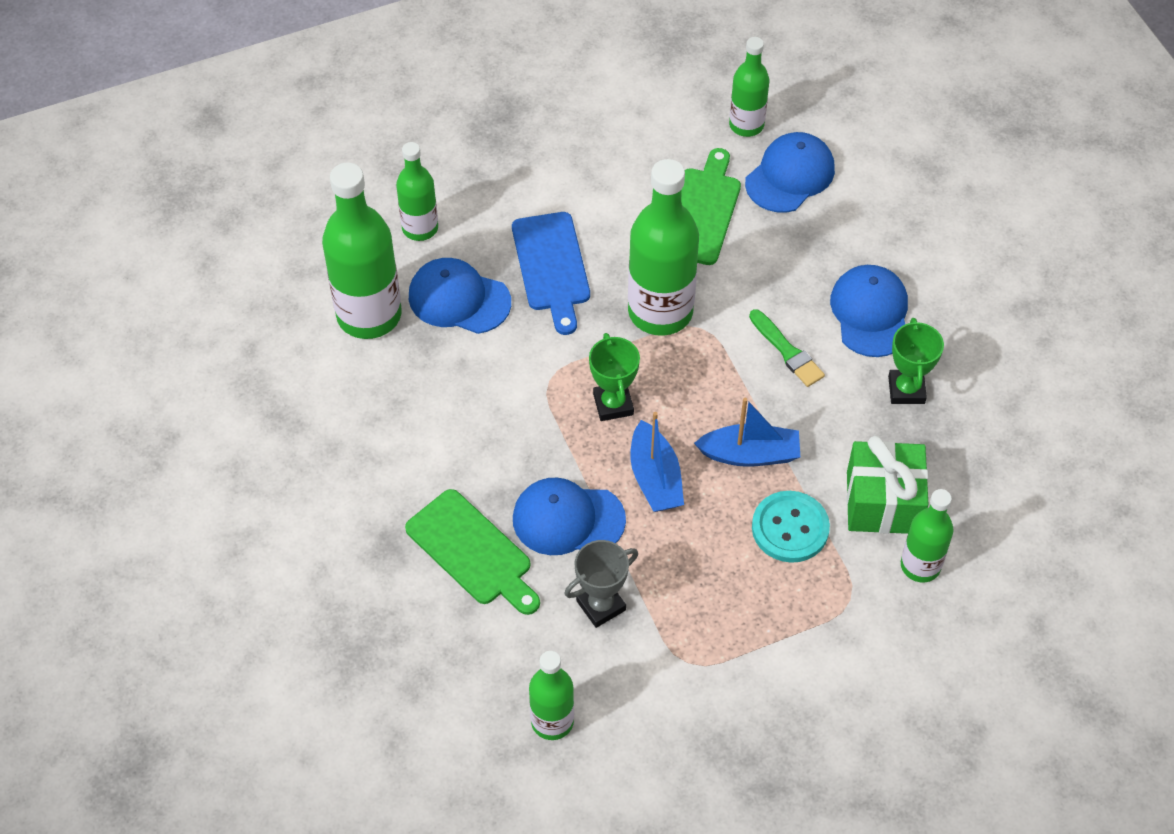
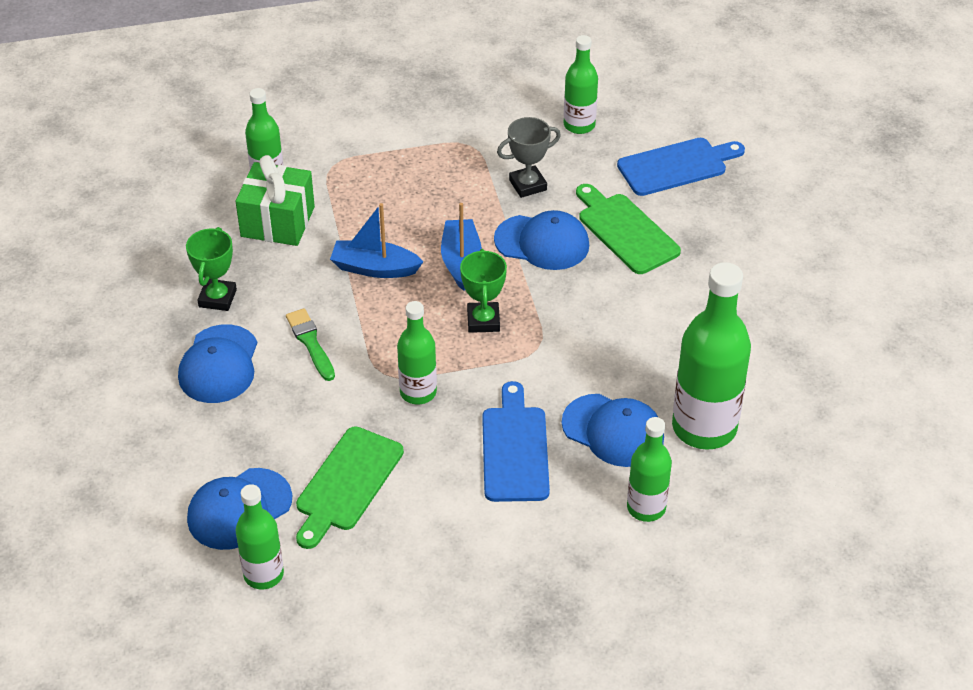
camera: 170 degrees left, 10 degrees down
(418, 667) = (676, 166): none -> blue cutting board
(660, 312) = (418, 392): green bottle -> green bottle, size x0.58
(790, 528) = (361, 214): turquoise button -> none

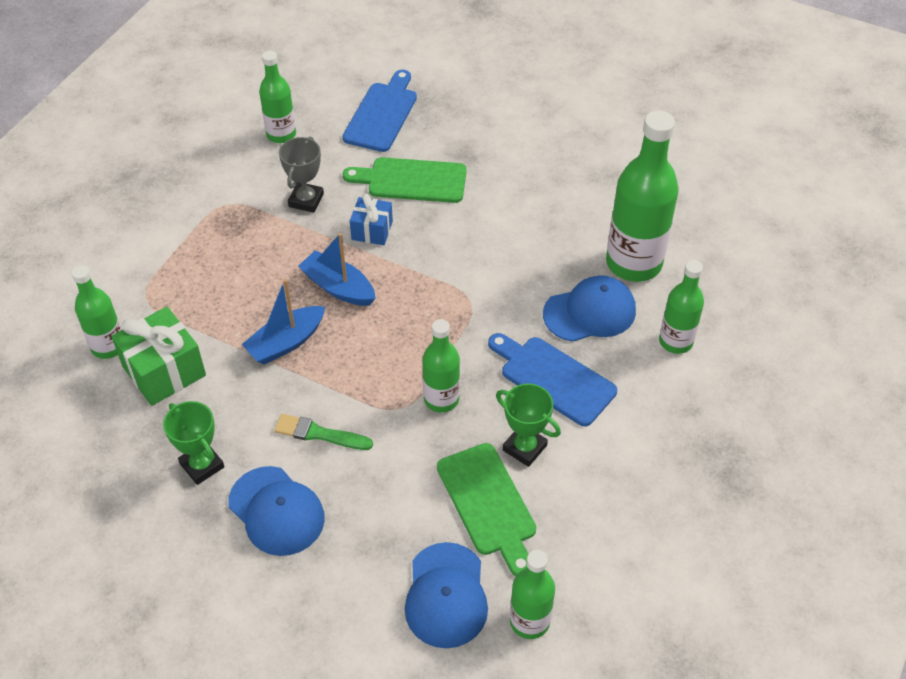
camera: 50 degrees left, 5 degrees up
(483, 321) = (411, 314): green trophy -> green trophy (524, 448)
(542, 242) = (372, 230): blue cap -> blue gift

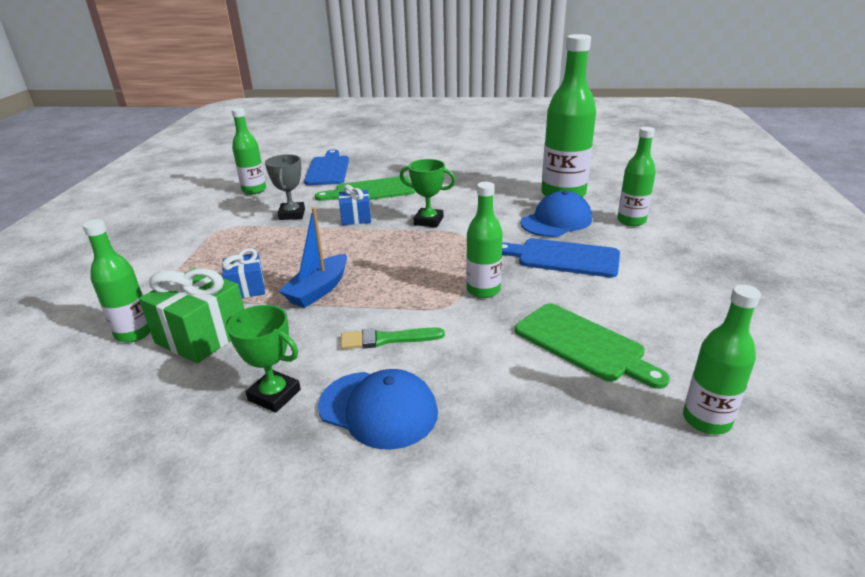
camera: 20 degrees left, 20 degrees down
(220, 316) = (246, 288): none -> blue gift
(338, 287) = (347, 250): blue boat -> none
(446, 595) = (607, 425): blue cap -> none
(524, 448) = (579, 301): green trophy -> green trophy (428, 221)

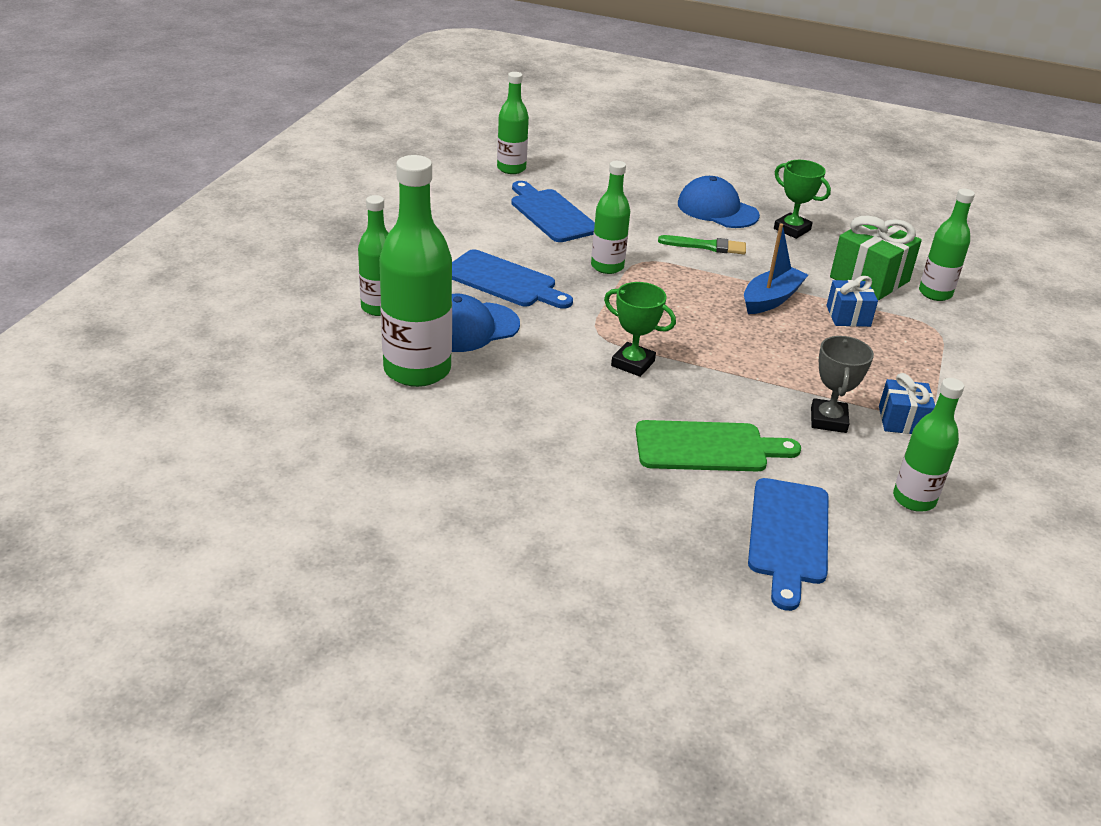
camera: 170 degrees left, 5 degrees up
(356, 218) = (732, 392): blue gift -> blue gift (902, 420)
(583, 344) = (551, 214): green cutting board -> blue cutting board

